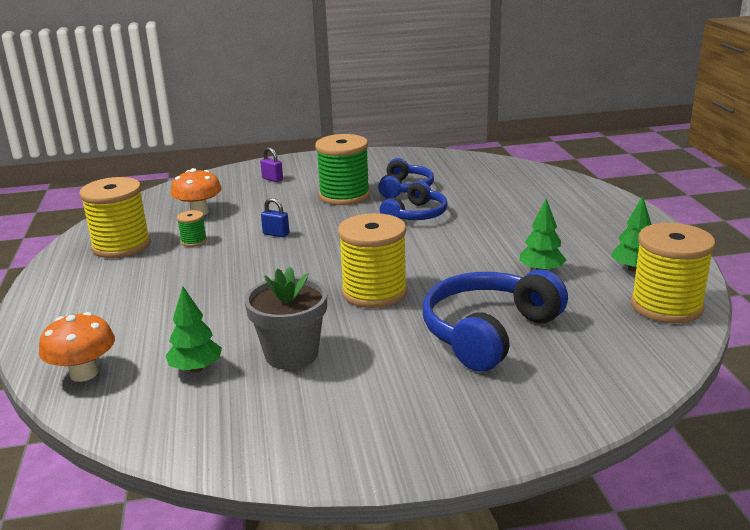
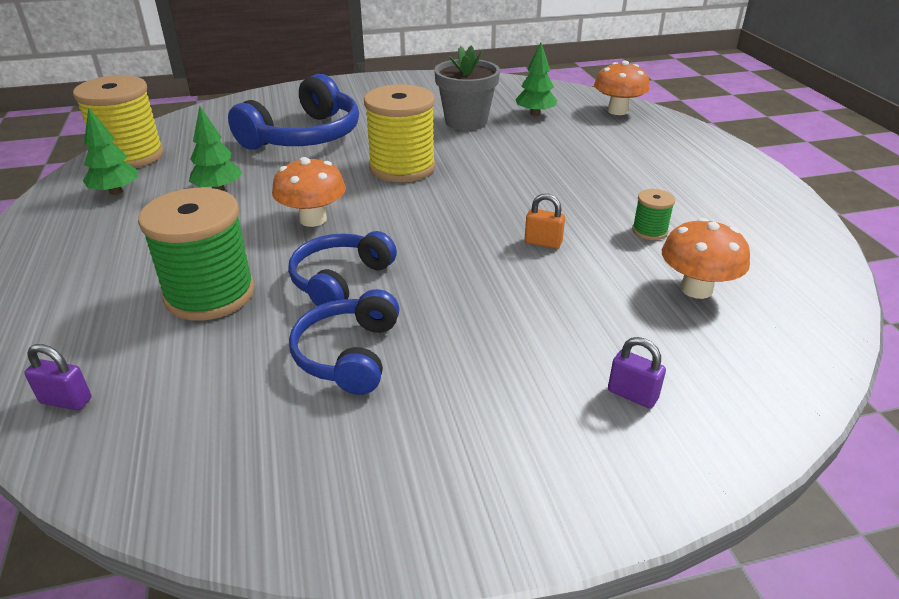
camera: 175 degrees right, 10 degrees up
(121, 246) = (740, 224): yellow spool -> none
(276, 234) = (543, 243): blue padlock -> orange padlock
(344, 196) = (463, 332): green spool -> green spool (210, 294)
(446, 248) = (313, 219): none -> orange mushroom
(534, 175) = (66, 401): none -> purple padlock

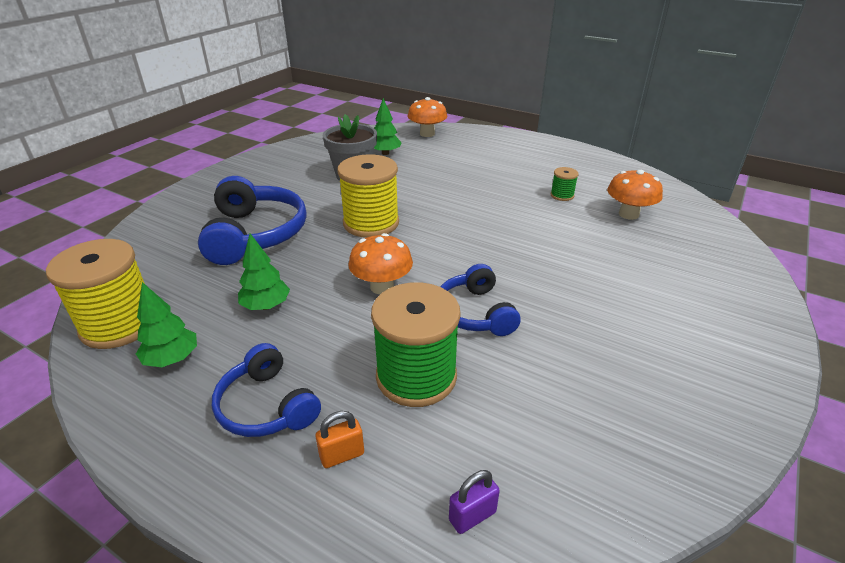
camera: 45 degrees left, 0 degrees up
(349, 354) = (563, 349): blue headphones -> blue headphones (267, 406)
(543, 243) = (531, 228): orange padlock -> orange padlock (342, 455)
(632, 395) = (696, 279): purple padlock -> none

